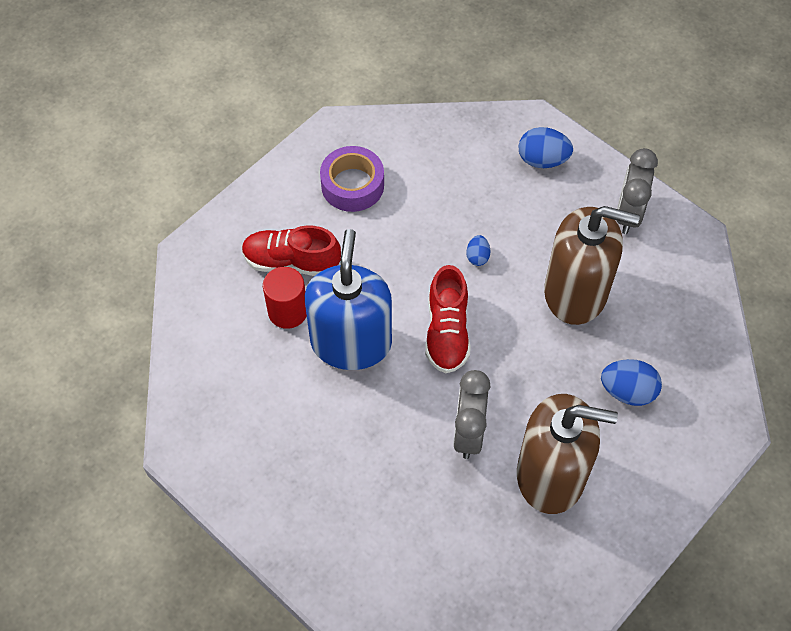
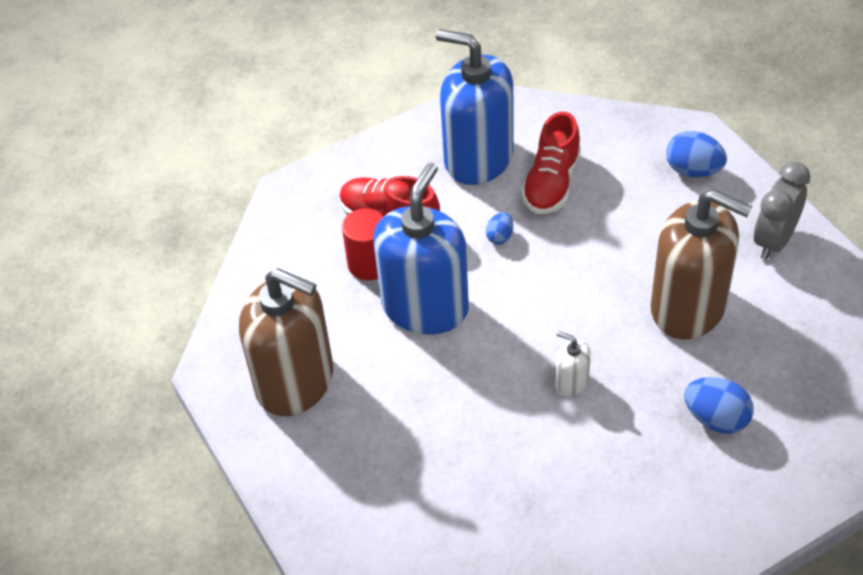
camera: 20 degrees right, 10 degrees down
(352, 185) = (478, 158): purple tape -> blue soap dispenser
(447, 332) = (531, 318): red shoe -> red shoe (551, 183)
(468, 433) = (521, 422): grey clock -> none
(477, 257) = (590, 251): blue egg -> blue egg (500, 237)
(499, 385) = (572, 382): none -> white soap dispenser
(551, 475) = (600, 485): brown soap dispenser -> brown soap dispenser (295, 381)

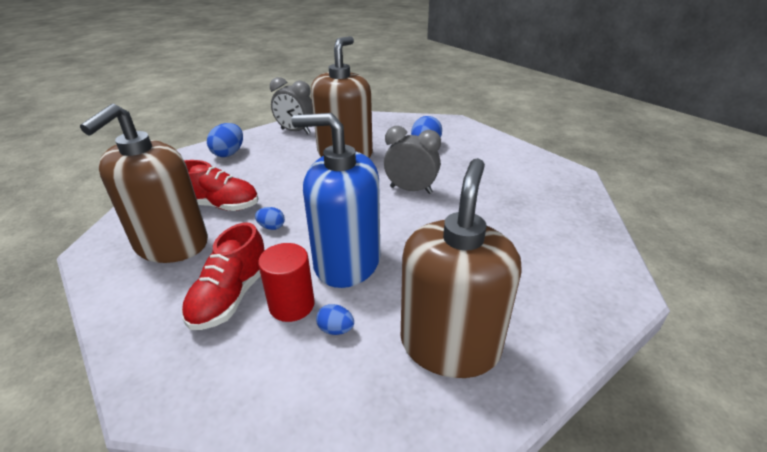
camera: 100 degrees left, 15 degrees down
(332, 298) = (336, 329): none -> blue egg
(478, 158) = (171, 244): blue soap dispenser -> brown soap dispenser
(572, 382) = (411, 190): white soap dispenser -> grey clock

